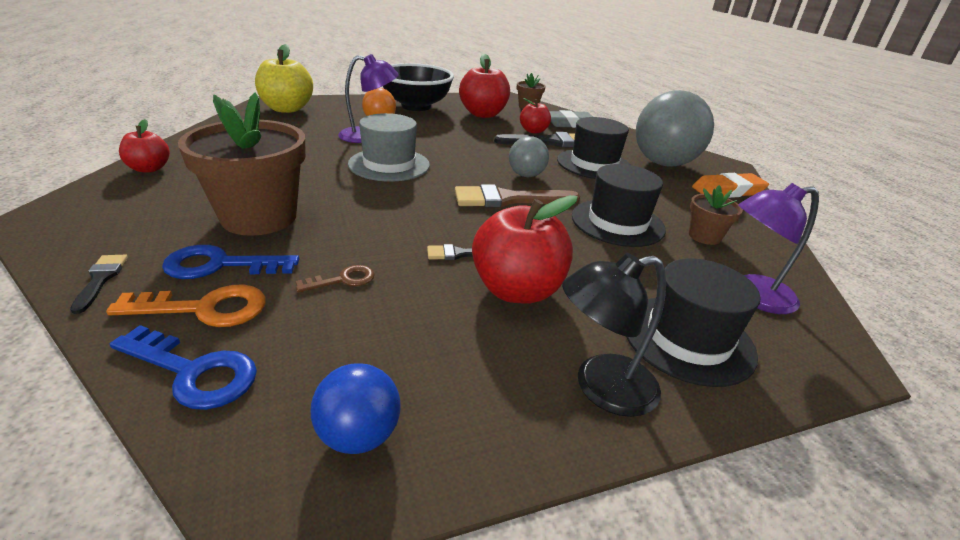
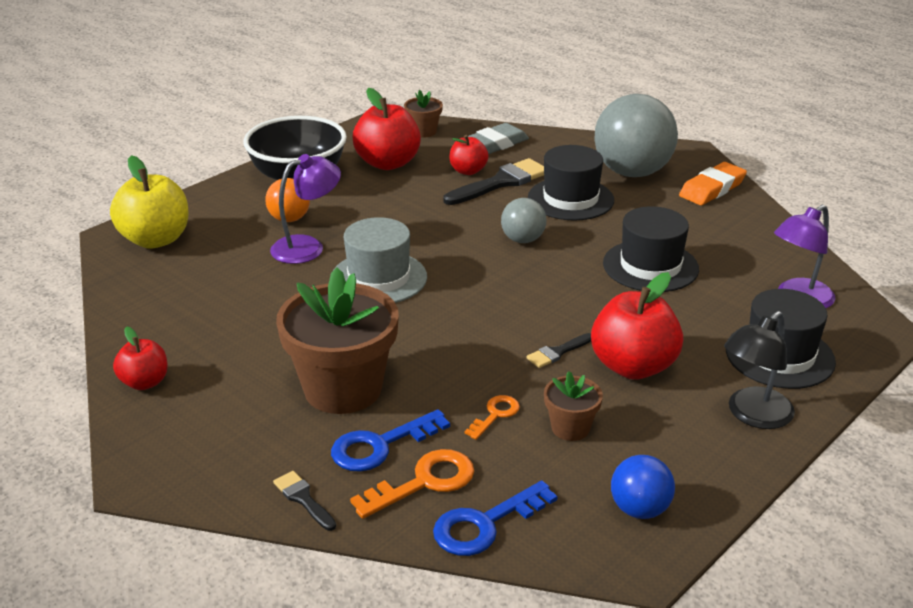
camera: 25 degrees left, 0 degrees up
(194, 372) = (485, 524): blue key -> blue key turned 150 degrees clockwise
(343, 280) = (495, 415): brown key -> orange key
(508, 199) = (536, 277): brown brush -> none
(704, 236) = (728, 253): brown flower pot -> brown flower pot (570, 428)

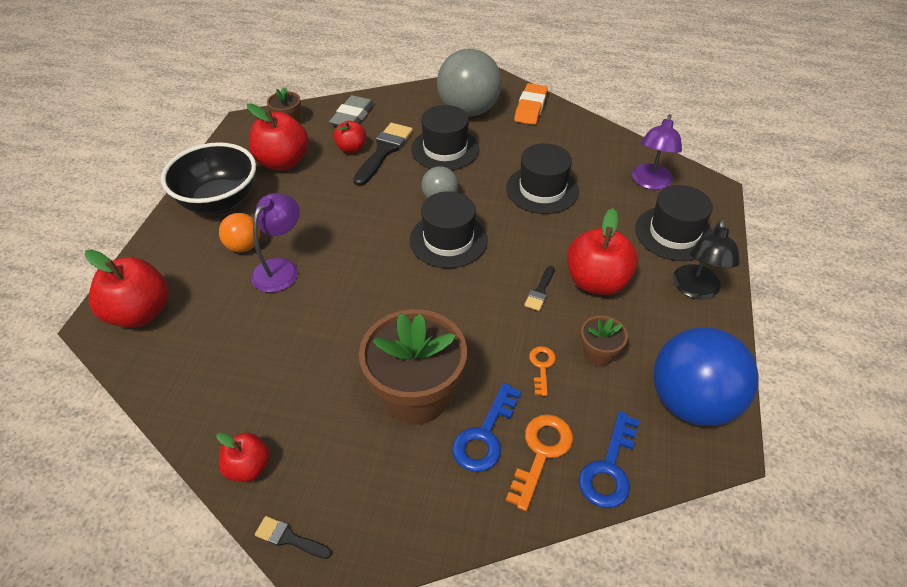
camera: 30 degrees left, 15 degrees up
(155, 239) = (140, 313): yellow apple -> red apple
(303, 499) = (468, 516): black brush -> black brush (289, 538)
(378, 278) = (361, 276): grey hat -> none
(498, 277) = (448, 240): none -> black hat
(639, 509) = (691, 402): blue ball -> blue ball, size x1.99

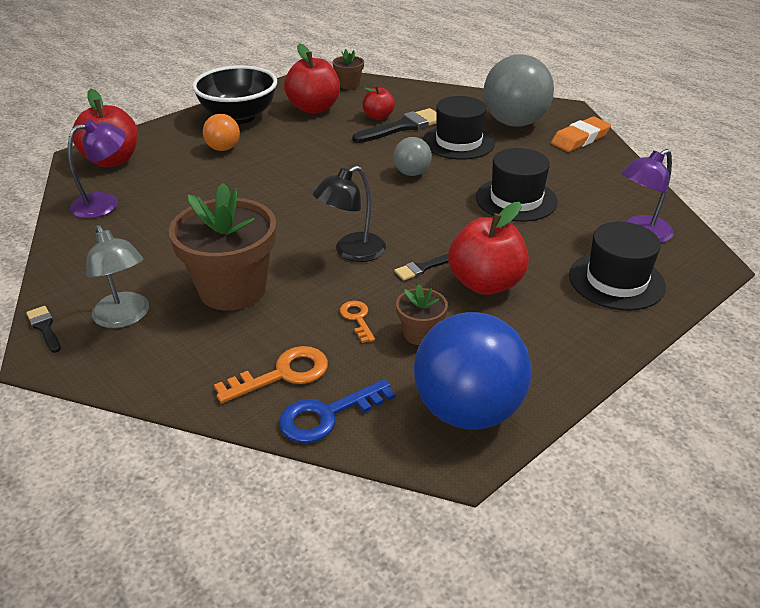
camera: 35 degrees right, 10 degrees down
(248, 467) = (70, 275): red apple -> none
(281, 268) = (232, 171): purple lamp -> purple lamp (105, 203)
(352, 116) = (405, 96): grey eraser -> none
(354, 480) = (125, 317): none -> grey lamp
(448, 240) = (384, 202): black hat -> none
(485, 435) = (253, 339): blue key -> none
(541, 367) = (357, 319): orange key -> orange key turned 60 degrees counterclockwise
(696, 290) = (584, 332): black lamp -> black lamp (352, 252)

